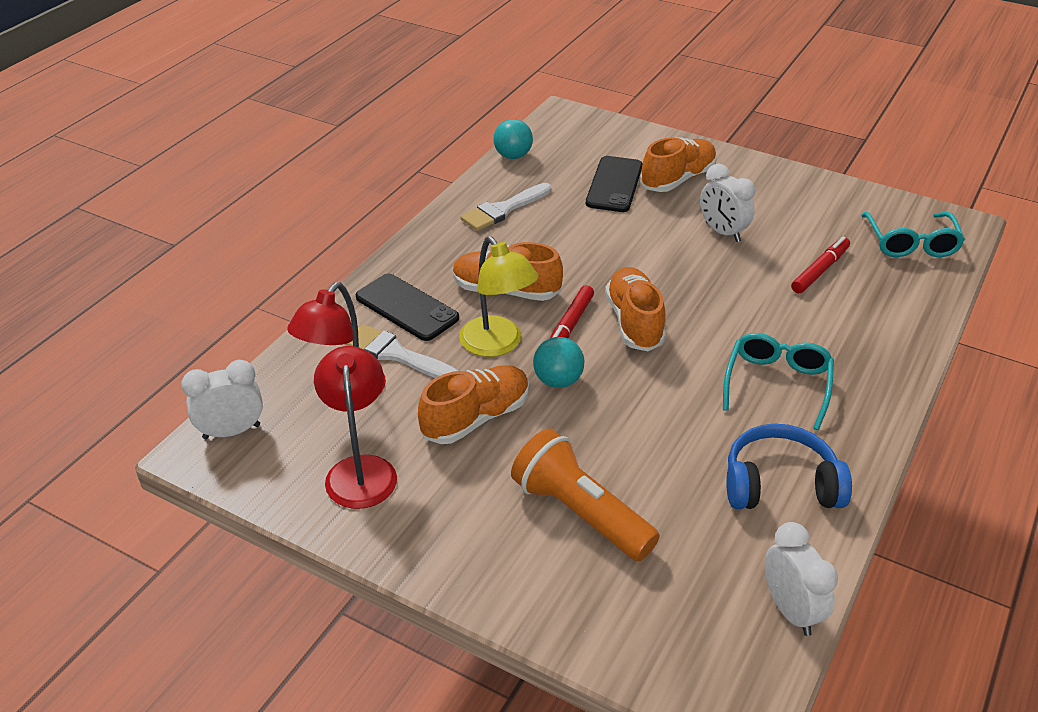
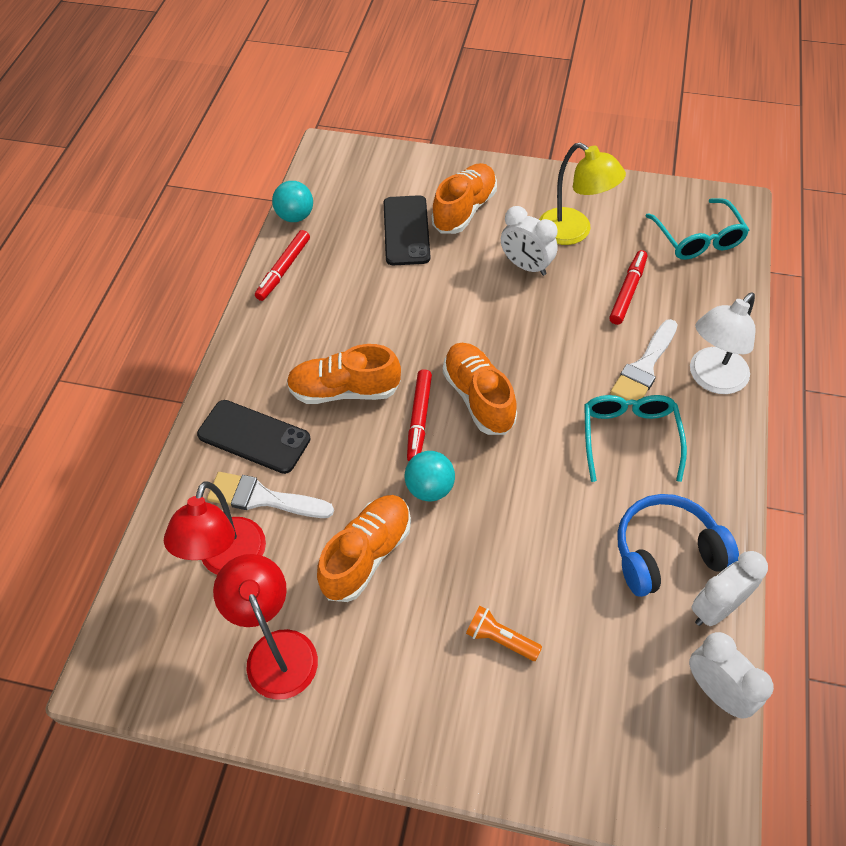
camera: 15 degrees left, 15 degrees up
(231, 431) = (131, 640): white clock -> white clock (716, 608)
(485, 192) = (283, 269): none -> red marker
(497, 345) = (358, 459): yellow lamp -> yellow lamp (573, 232)
(503, 209) = (308, 288): white brush -> white brush (644, 367)
(580, 513) = (500, 639): orange flashlight -> orange flashlight, size x0.50
(883, 356) = (711, 379): none -> white lamp

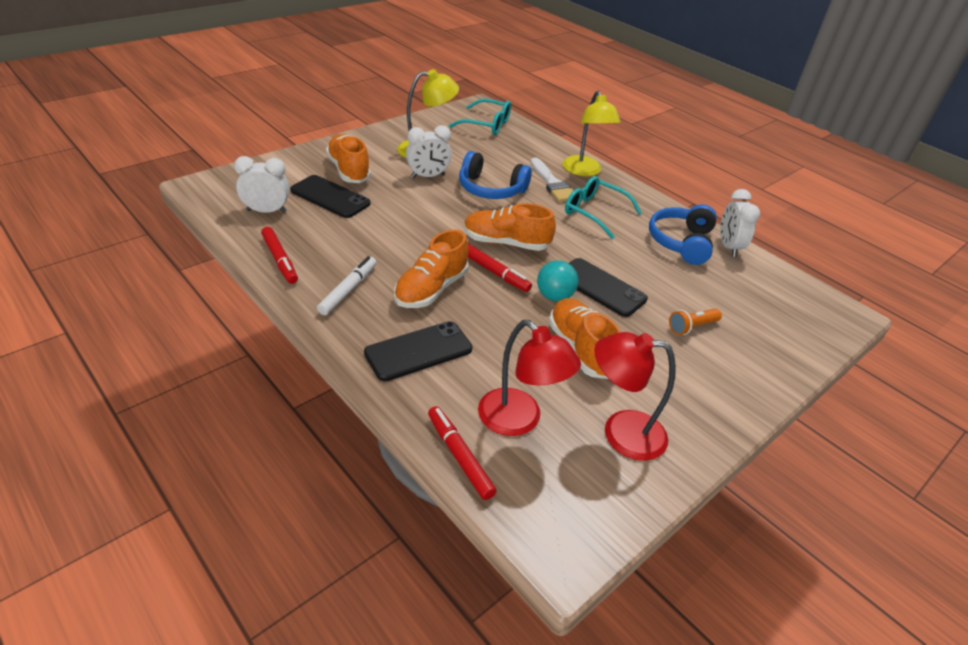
camera: 60 degrees left, 15 degrees down
(263, 498) = (481, 374): white brush -> none
(288, 338) = (348, 290): none -> white marker
(295, 216) = (237, 229): turquoise ball -> none
(486, 519) = (600, 287): none -> black phone
(564, 326) = (490, 189): none -> blue headphones
(628, 291) = (493, 160): red marker -> red marker (459, 456)
(711, 379) = (584, 171): white lamp -> yellow lamp
(716, 691) = (778, 273): white clock -> white clock (266, 211)

